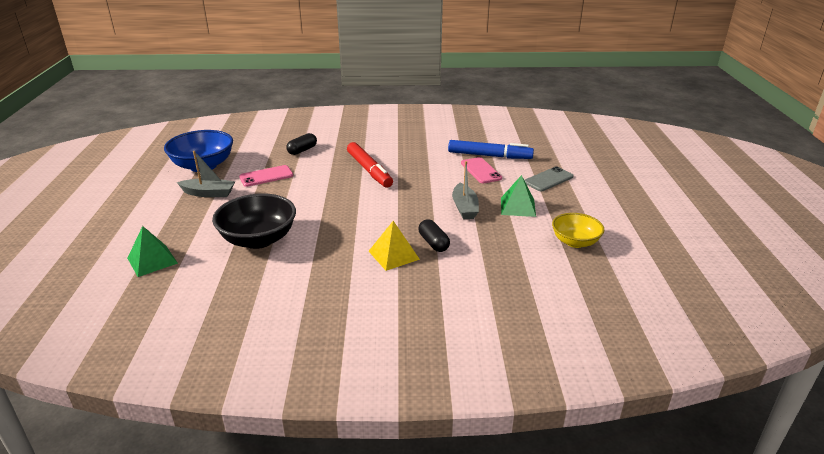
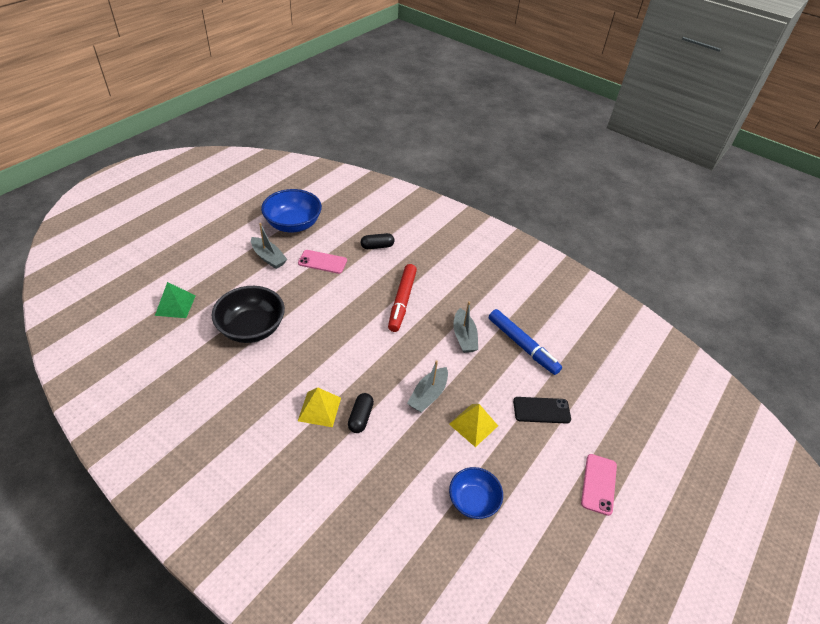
camera: 35 degrees right, 15 degrees up
(444, 168) = (464, 337): none -> grey boat
(481, 170) = (493, 359): pink phone -> pink phone (598, 484)
(518, 207) = (473, 425): green pyramid -> yellow pyramid
(548, 179) = (541, 410): grey phone -> black phone
(575, 242) = (473, 500): yellow bowl -> blue bowl

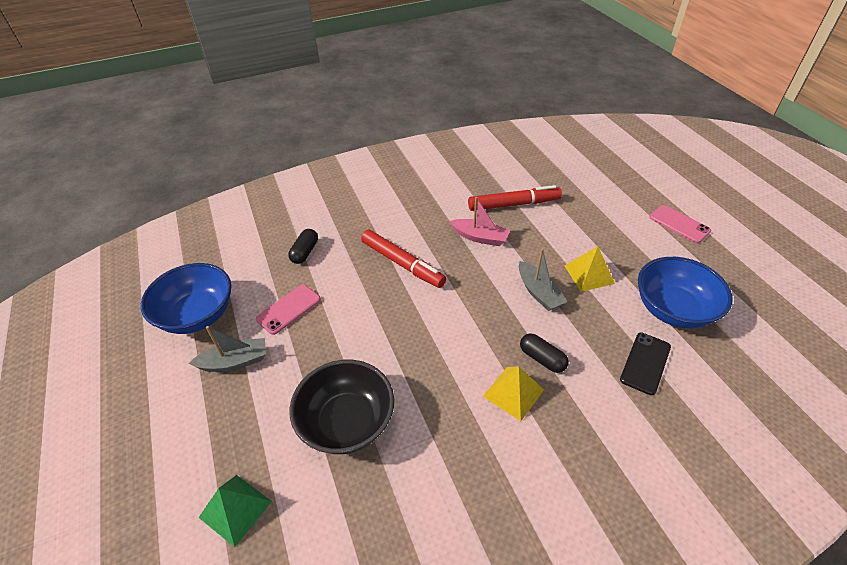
camera: 55 degrees left, 0 degrees up
(464, 337) = (480, 237): grey boat -> pink boat
(473, 500) = (673, 309): blue bowl -> blue bowl, size x1.59
(522, 345) = (514, 204): blue marker -> red marker
(541, 410) = (592, 224): black phone -> black phone (645, 363)

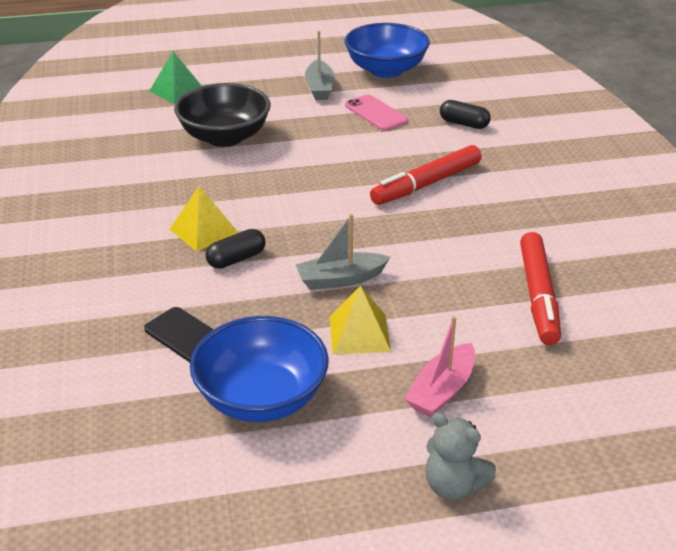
camera: 100 degrees right, 10 degrees down
(480, 237) = (464, 250): pink boat -> pink boat (442, 390)
(679, 224) = (453, 485): pink phone -> grey teddy bear

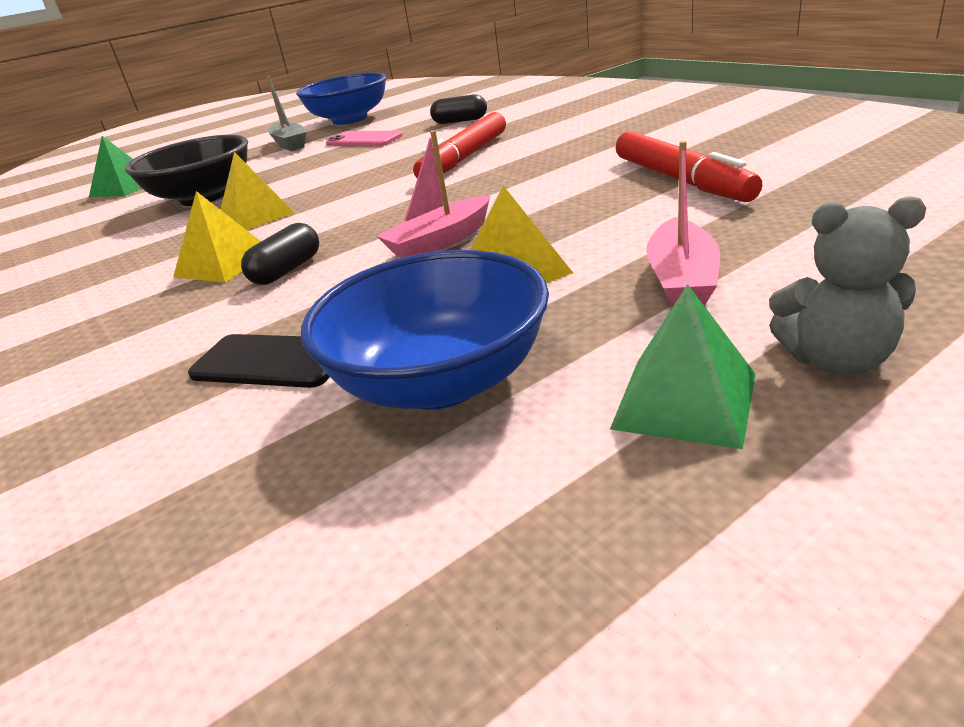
camera: 20 degrees left, 5 degrees down
(247, 183) = (256, 216): none -> yellow pyramid
(340, 279) = (440, 242): grey boat -> pink boat
(361, 470) = (684, 400): none -> green pyramid

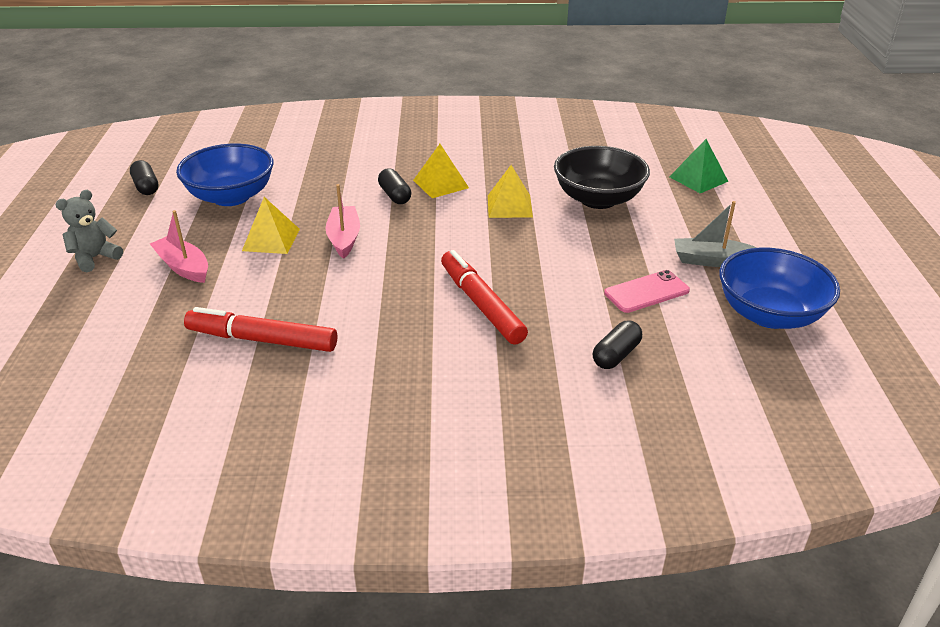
camera: 120 degrees right, 5 degrees up
(271, 362) = (309, 174): black phone -> none
(549, 535) = (146, 187): none -> black capsule
(684, 400) = (138, 226): green pyramid -> none

